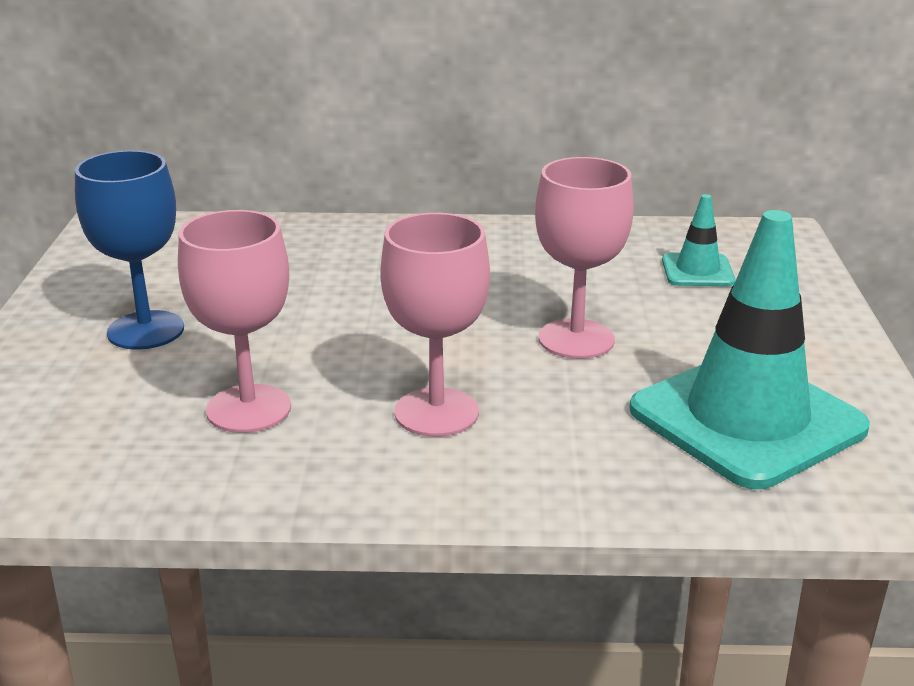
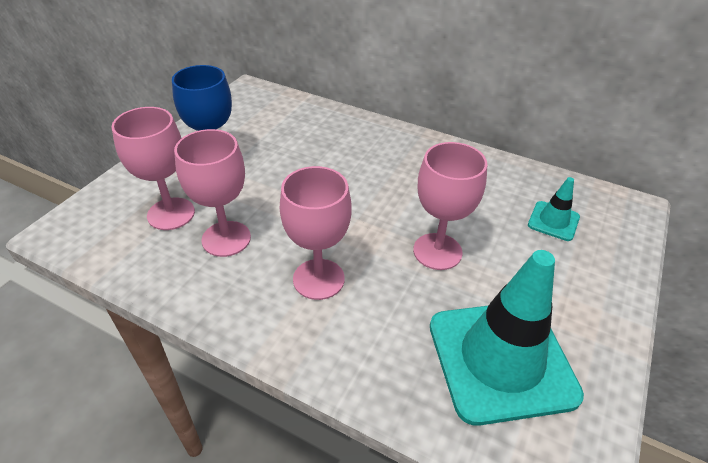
camera: 25 degrees right, 15 degrees up
(123, 405) = (171, 214): none -> pink goblet

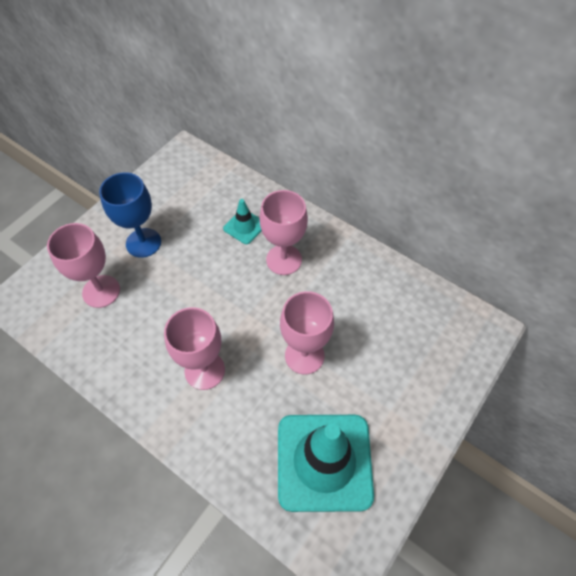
camera: 10 degrees right, 15 degrees up
(226, 239) = (140, 322): pink goblet -> pink goblet (284, 260)
(553, 221) = (411, 336): turquoise traffic cone -> turquoise traffic cone (244, 226)

